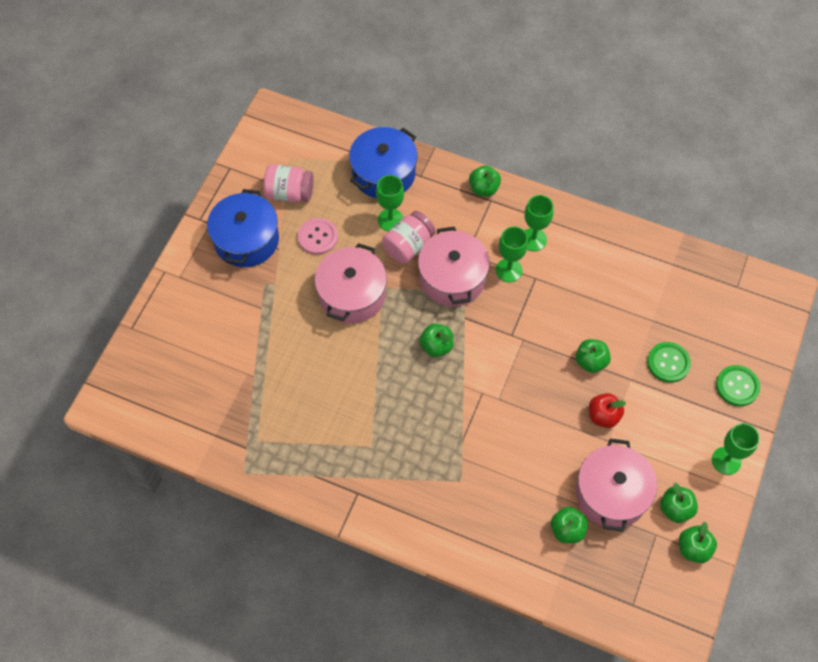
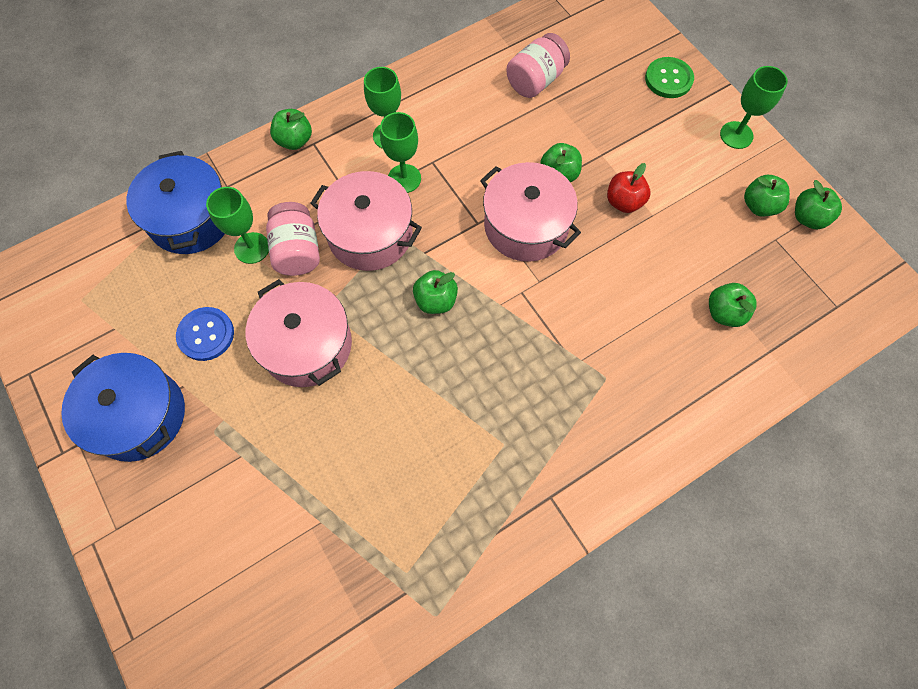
camera: 55 degrees left, 5 degrees up
(289, 193) = (124, 328): pink jar -> pink jar (535, 81)
(318, 237) = (206, 334): pink button -> blue button
(611, 493) = (709, 248): pink pot -> pink pot (526, 225)
(668, 363) = (607, 114): green button -> none

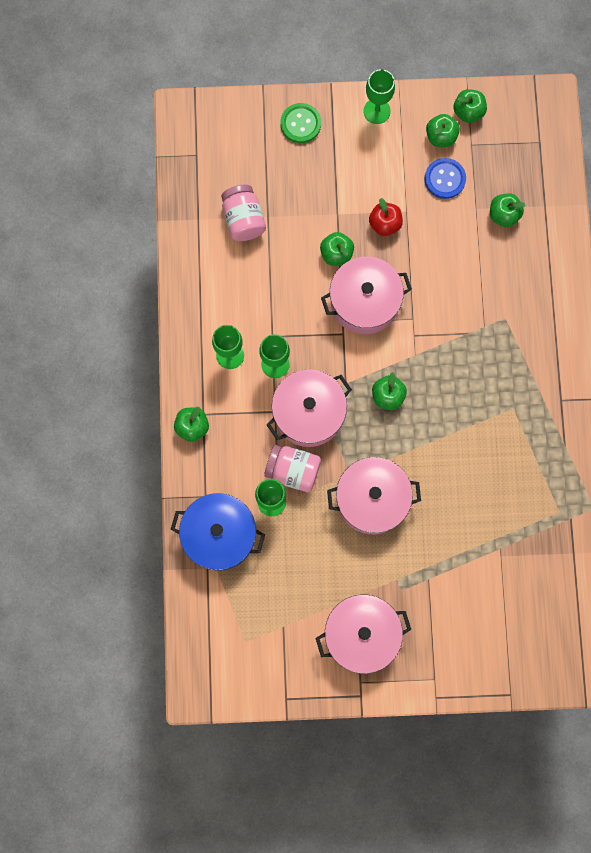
camera: 60 degrees left, 10 degrees up
(139, 415) = (361, 634): blue pot -> pink pot
(206, 334) = (325, 564): blue button -> blue button (445, 179)

